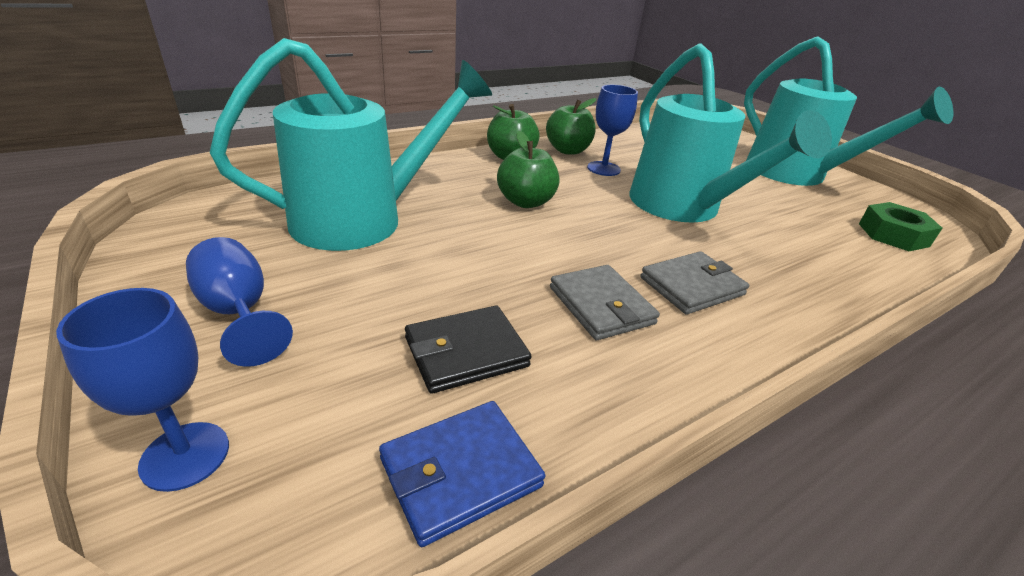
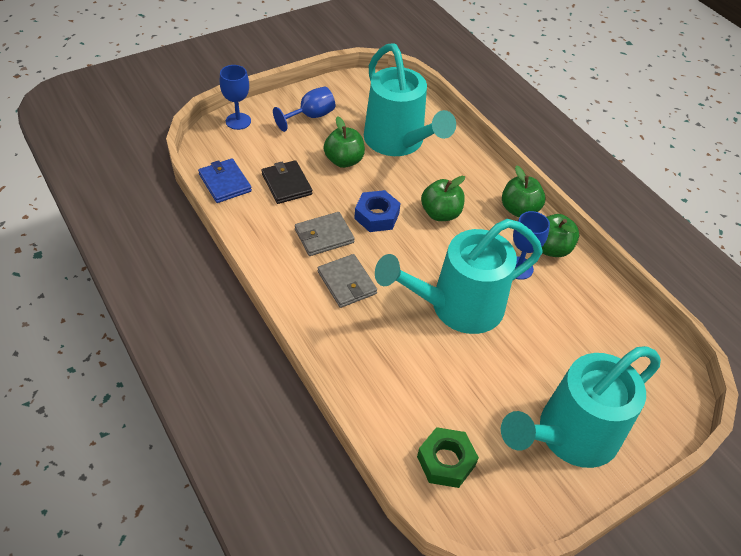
camera: 90 degrees right, 15 degrees up
(401, 275) = (344, 161): none -> green apple
(540, 251) = (376, 216): none -> blue nut

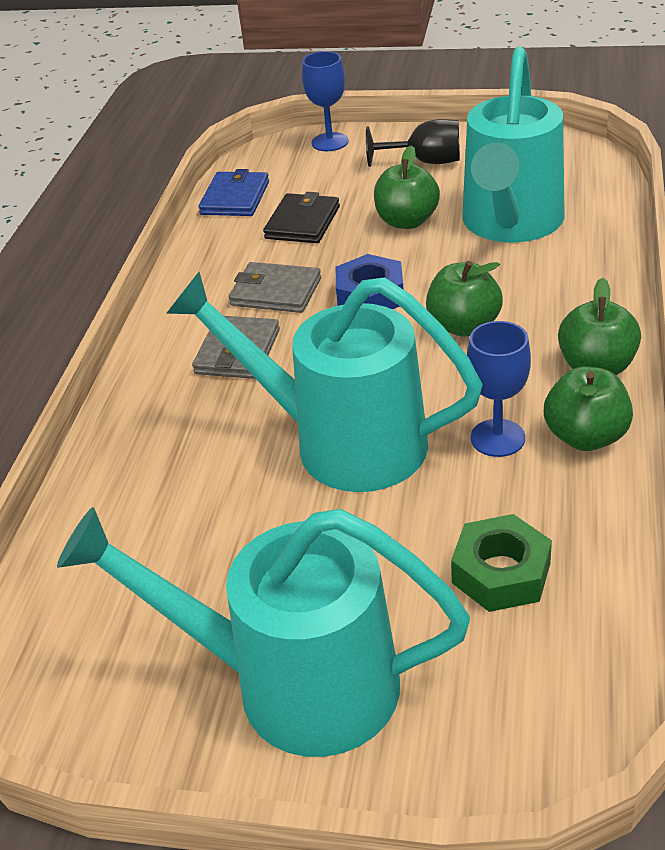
camera: 50 degrees right, 10 degrees down
(310, 116) = (425, 162): blue goblet -> black goblet
(446, 461) = (94, 606): green nut -> green nut (501, 573)

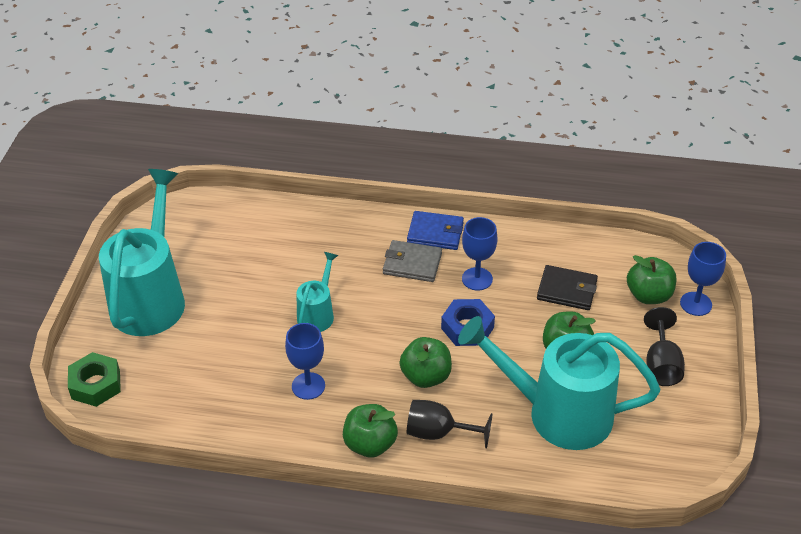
camera: 85 degrees right, 5 degrees up
(235, 198) = (604, 251): blue wallet -> blue wallet (435, 233)
(276, 292) = (477, 279): grey wallet -> blue goblet
(341, 442) = (318, 314): turquoise watering can -> turquoise watering can, size x0.49
(501, 573) = (200, 379): green nut -> green nut (96, 384)
(562, 309) = (438, 433): none -> black goblet
(586, 437) = (301, 429): green apple -> green apple (648, 295)

